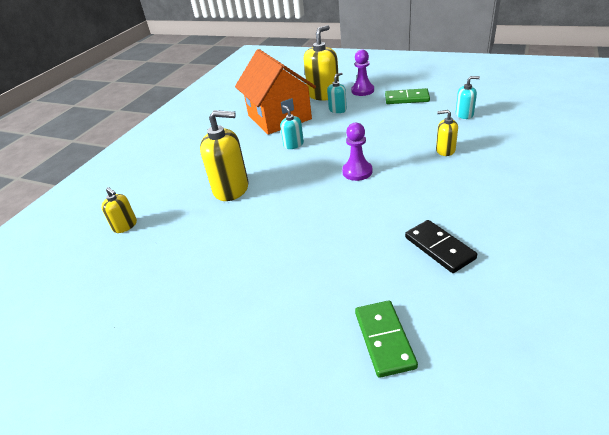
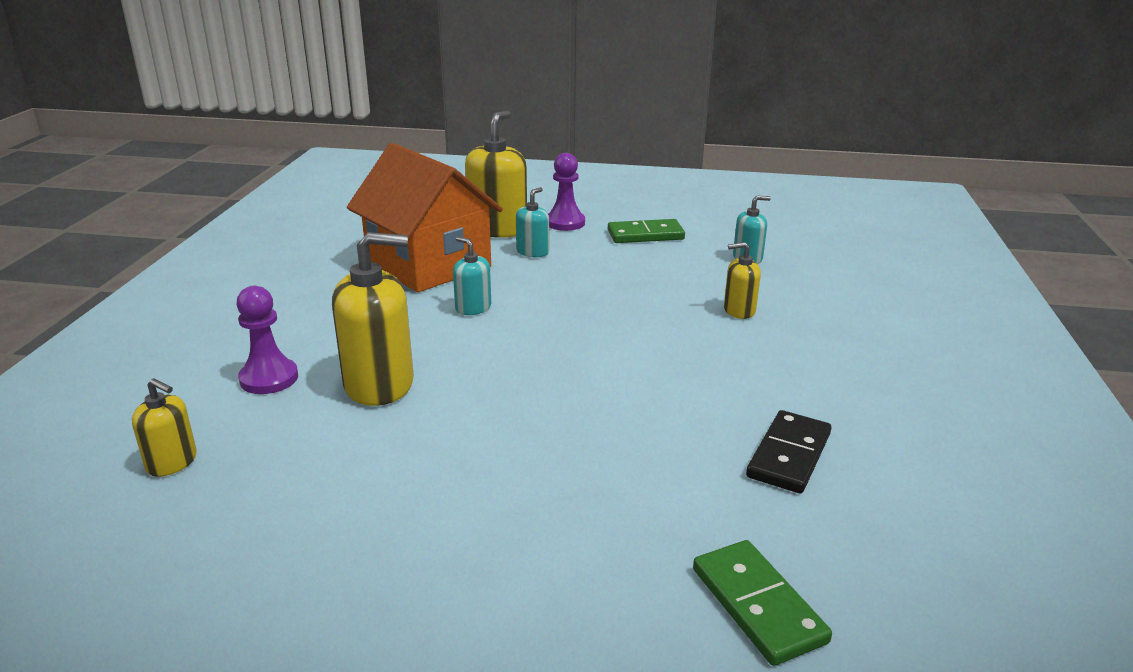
camera: 20 degrees left, 10 degrees down
(357, 172) = (606, 347): purple pawn -> purple pawn (269, 378)
(439, 248) = (789, 455): black domino -> black domino turned 75 degrees clockwise

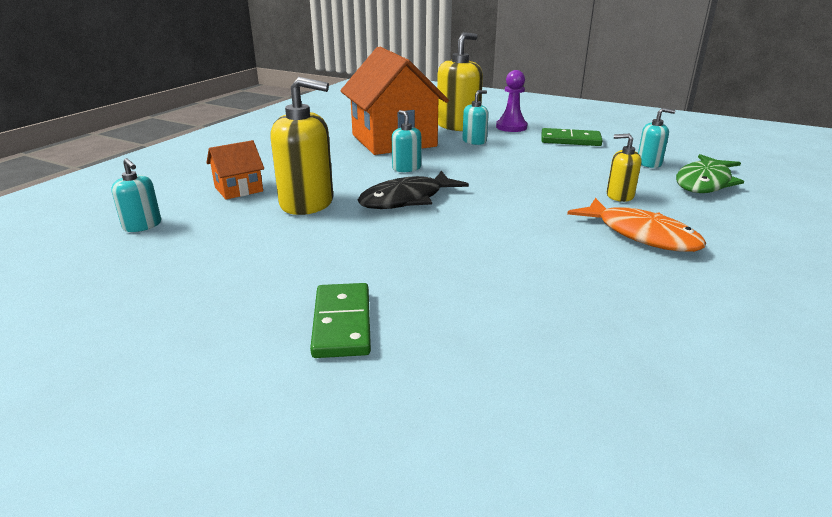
camera: 20 degrees right, 0 degrees up
(172, 462) = (142, 225): yellow soap dispenser -> turquoise soap dispenser
(269, 378) = (239, 189): purple pawn -> orange house
(503, 357) = (407, 199): none -> black fish
(757, 605) = (500, 409): green domino -> green domino (342, 323)
(786, 361) = (641, 235): none -> orange fish
(789, 455) = (602, 302): black domino -> none
(815, 278) = (704, 183): none -> green fish

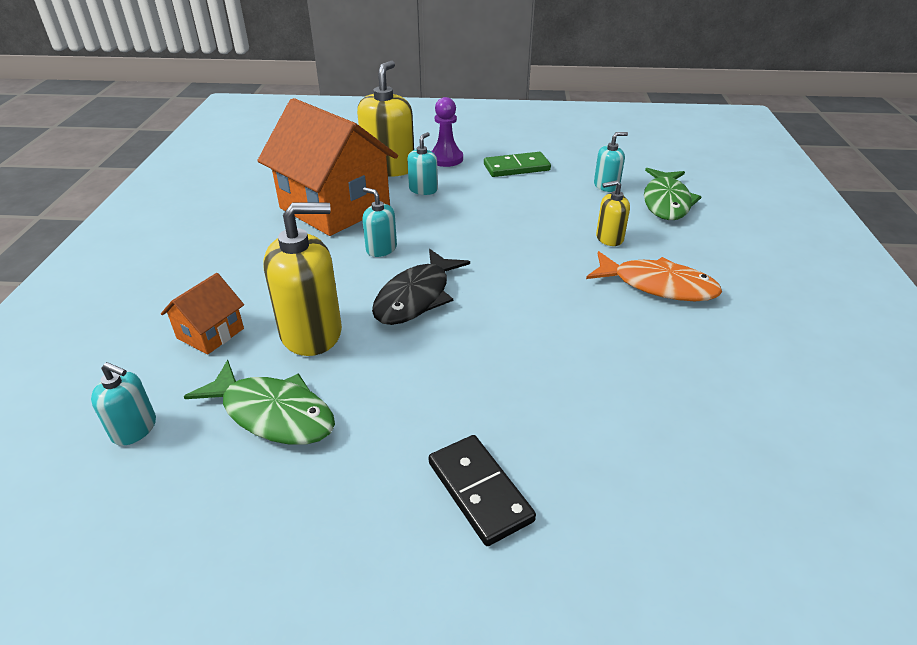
camera: 25 degrees left, 10 degrees up
(236, 239) = (273, 413): none -> green fish
(342, 323) = (479, 491): green domino -> black domino

